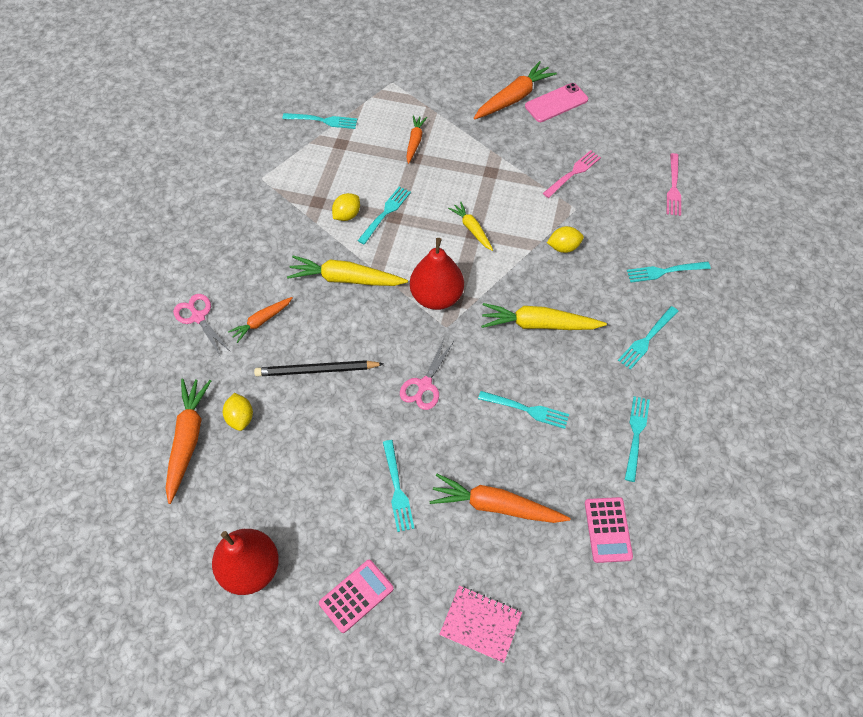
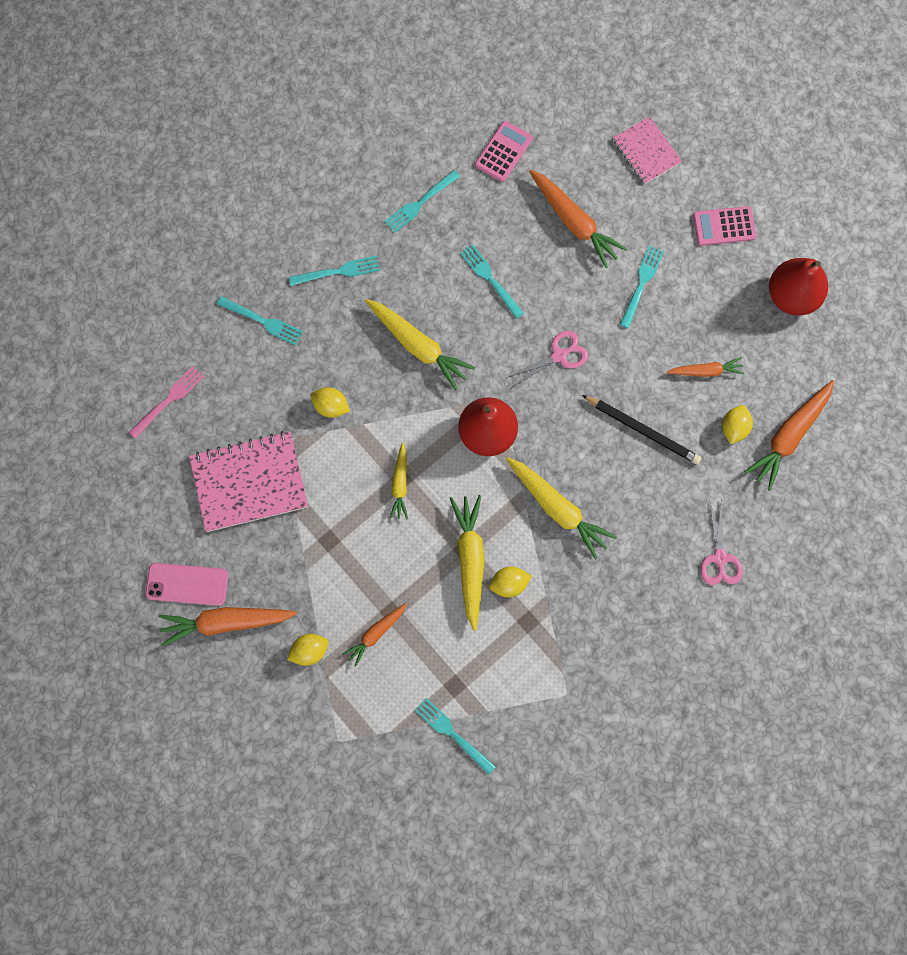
camera: 145 degrees left, 15 degrees up
(261, 321) = (663, 514): orange carrot -> orange carrot (705, 371)
(385, 213) = (470, 560): turquoise fork -> yellow carrot
(449, 112) = (309, 651): none -> yellow lemon
(573, 173) = (249, 482): pink fork -> pink notebook

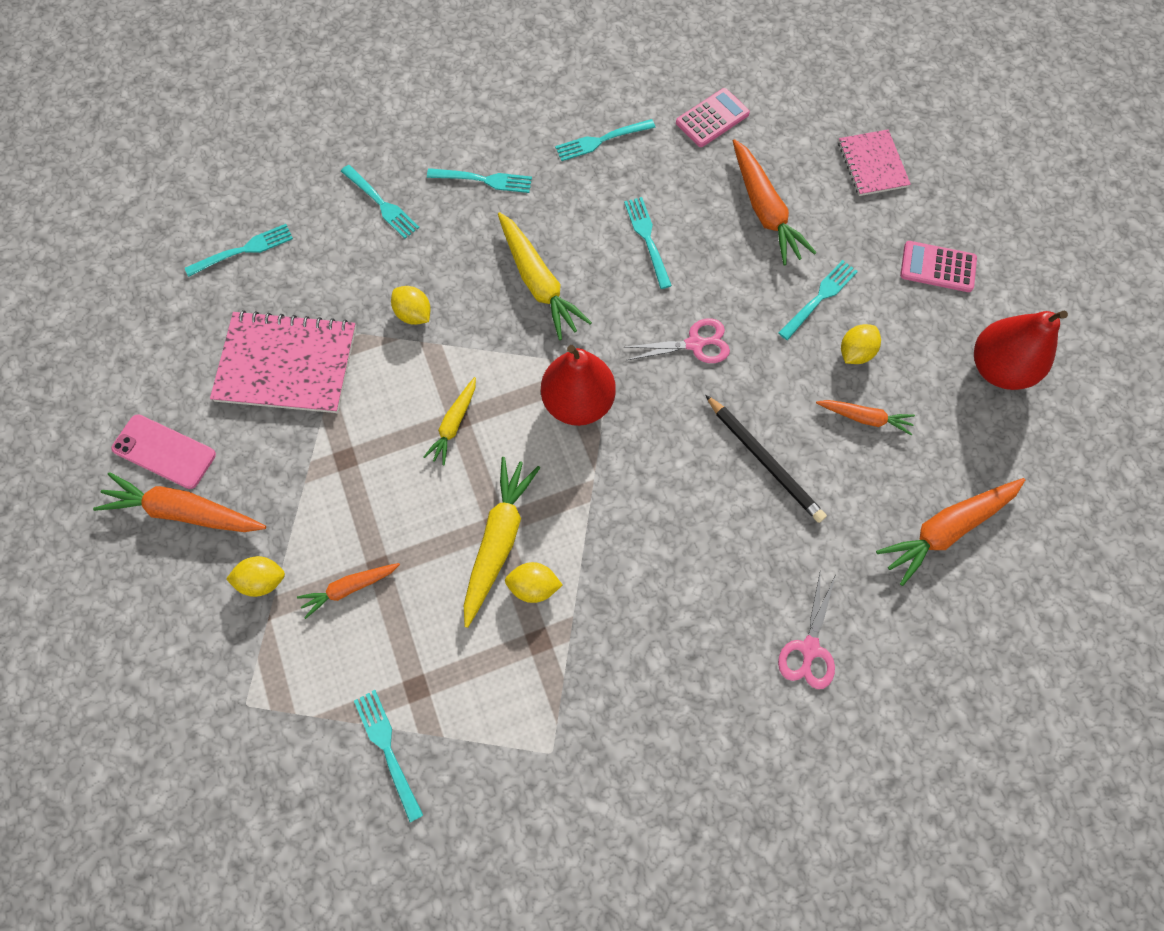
camera: 20 degrees right, 5 degrees down
(168, 400) = (244, 250): pink fork -> turquoise fork
(558, 509) = (628, 516): yellow carrot -> none
(734, 428) = (879, 495): yellow lemon -> yellow lemon (855, 352)

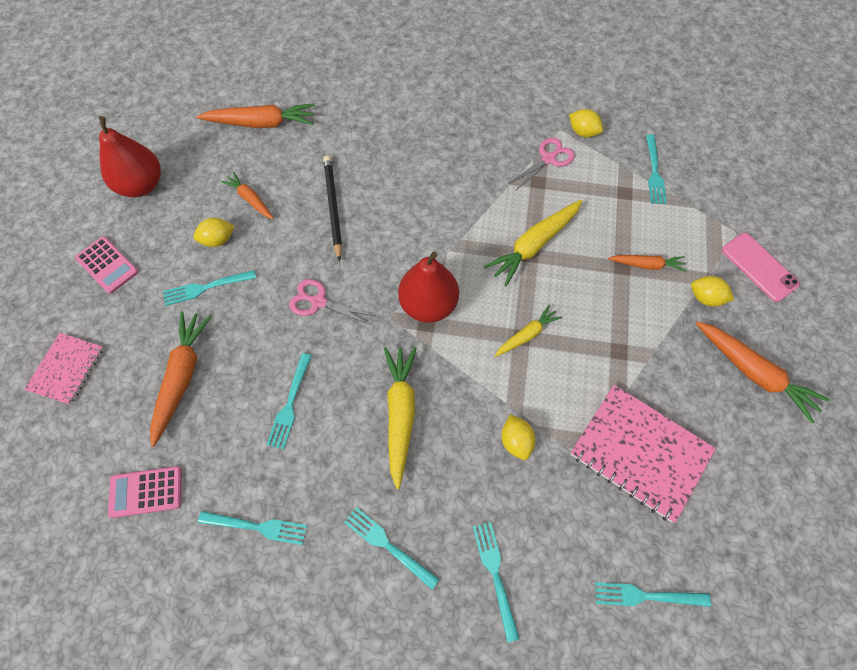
camera: 150 degrees left, 5 degrees down
(164, 452) = (762, 429): pink phone -> pink phone (759, 267)
(534, 586) = (525, 210): yellow lemon -> yellow lemon (583, 132)
(809, 648) = (386, 109): pink scissors -> pink scissors (548, 159)

